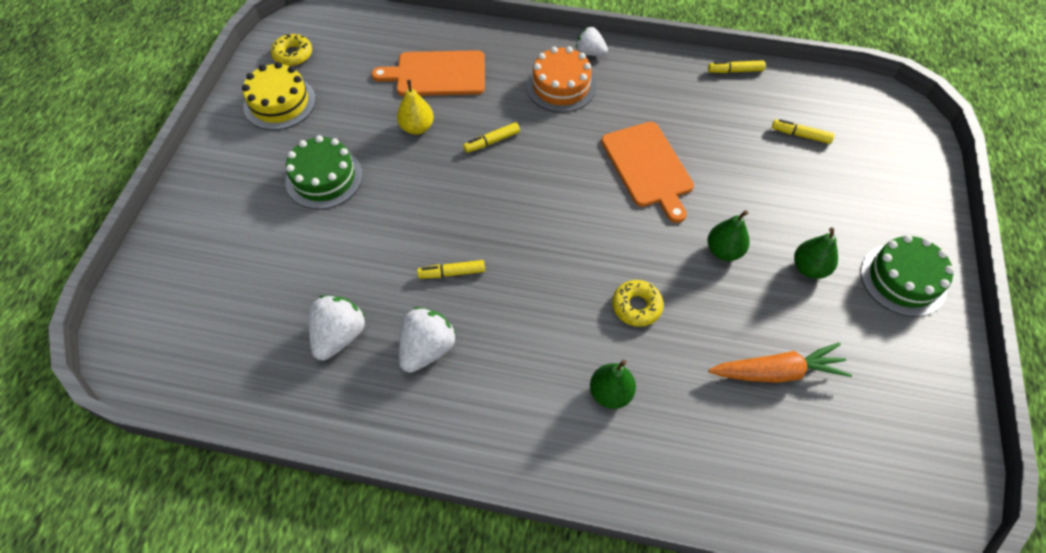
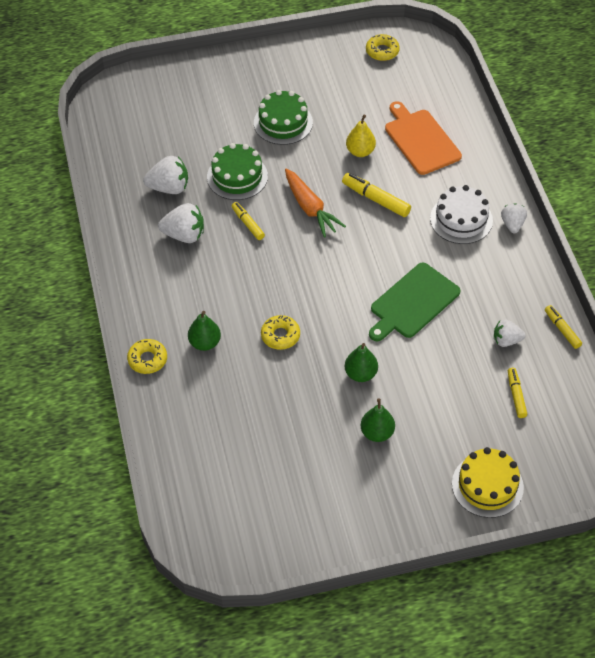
camera: 65 degrees right, 5 degrees down
(280, 103) = (332, 67): yellow cake -> yellow cake (487, 485)
(492, 141) = (376, 199): yellow marker -> yellow marker, size x1.53
(561, 86) = (461, 219): orange cake -> white cake
(606, 474) = (147, 359): none -> yellow donut
(648, 167) = (412, 302): orange cutting board -> green cutting board
(730, 115) = (506, 340): none -> white strawberry
(777, 372) = (273, 434): orange carrot -> orange carrot (310, 208)
(903, 279) = (403, 498): green cake -> green cake (237, 176)

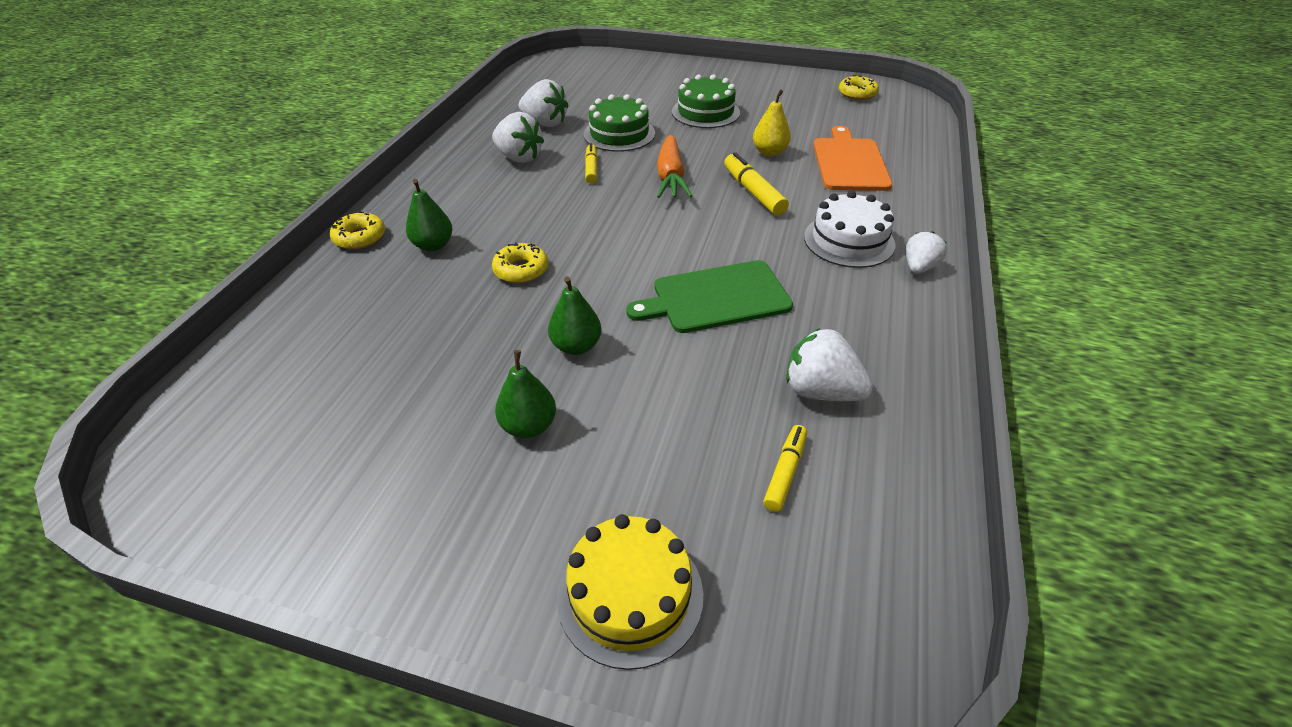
camera: 30 degrees right, 10 degrees down
(506, 340) = (820, 391): white strawberry -> white strawberry, size x1.53
(562, 330) = (924, 413): yellow marker -> none

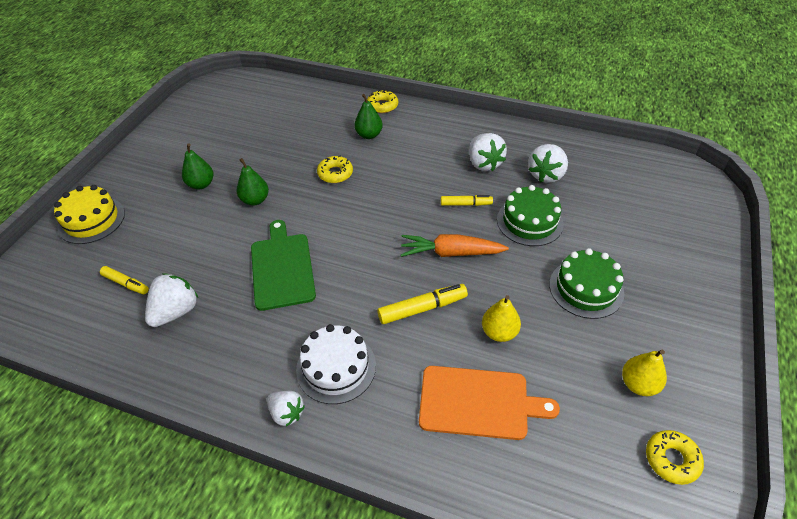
camera: 95 degrees right, 5 degrees up
(519, 157) = (484, 163): white strawberry -> white strawberry turned 60 degrees counterclockwise
(799, 99) = (638, 384): none -> yellow pear

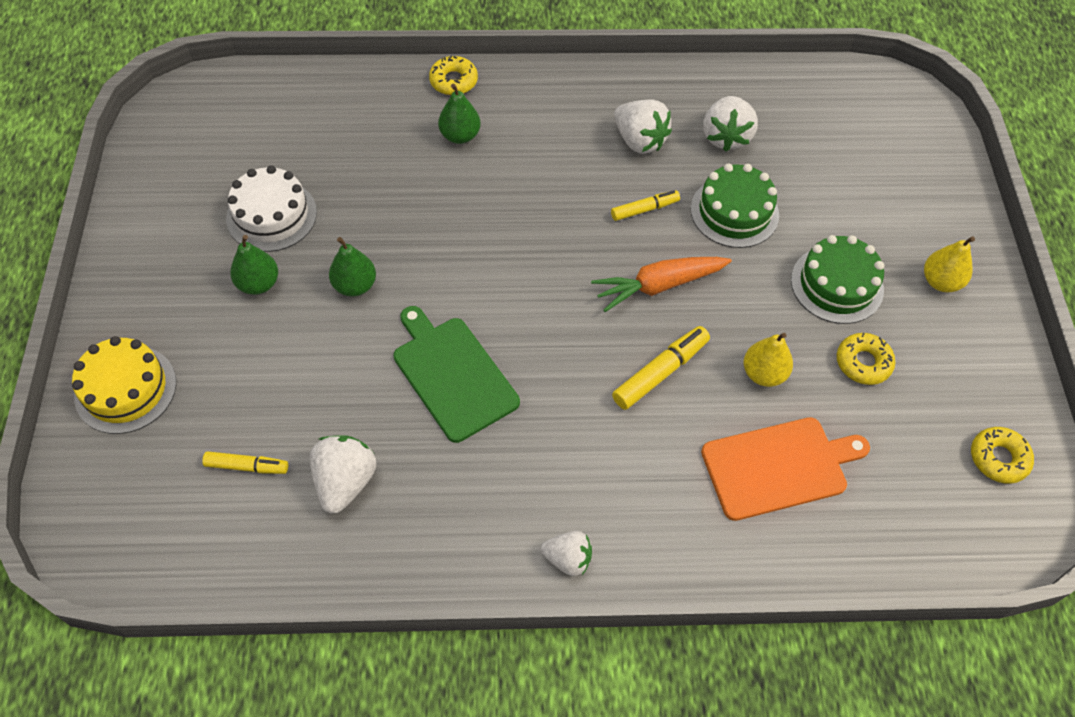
camera: 25 degrees left, 10 degrees up
(335, 173) = (446, 211): yellow donut -> yellow donut (863, 363)
(336, 367) = (595, 482): white cake -> white cake (271, 215)
(638, 384) = (936, 385): yellow pear -> yellow pear (940, 281)

